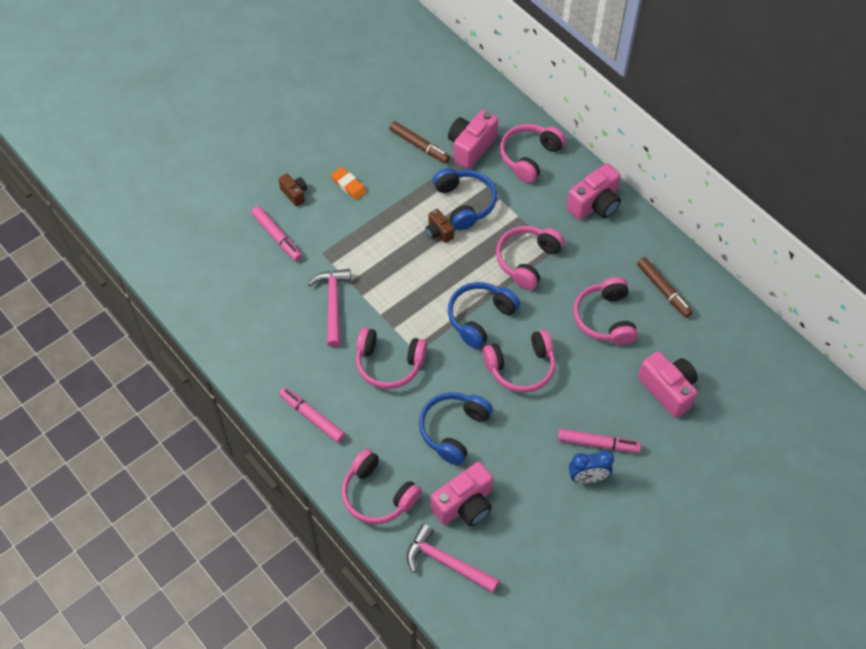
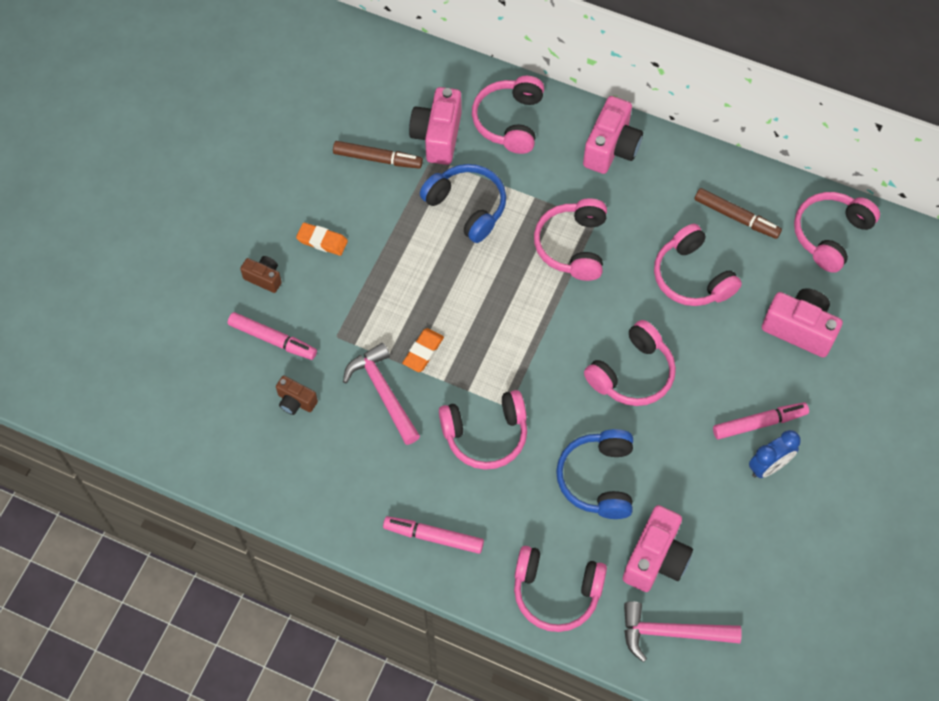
camera: 25 degrees left, 5 degrees up
(377, 288) = (423, 352): none -> orange eraser
(438, 232) = (456, 254): brown camera -> brown camera (296, 401)
(480, 318) = (557, 336): blue headphones -> none
(730, 332) = (830, 235): none -> pink headphones

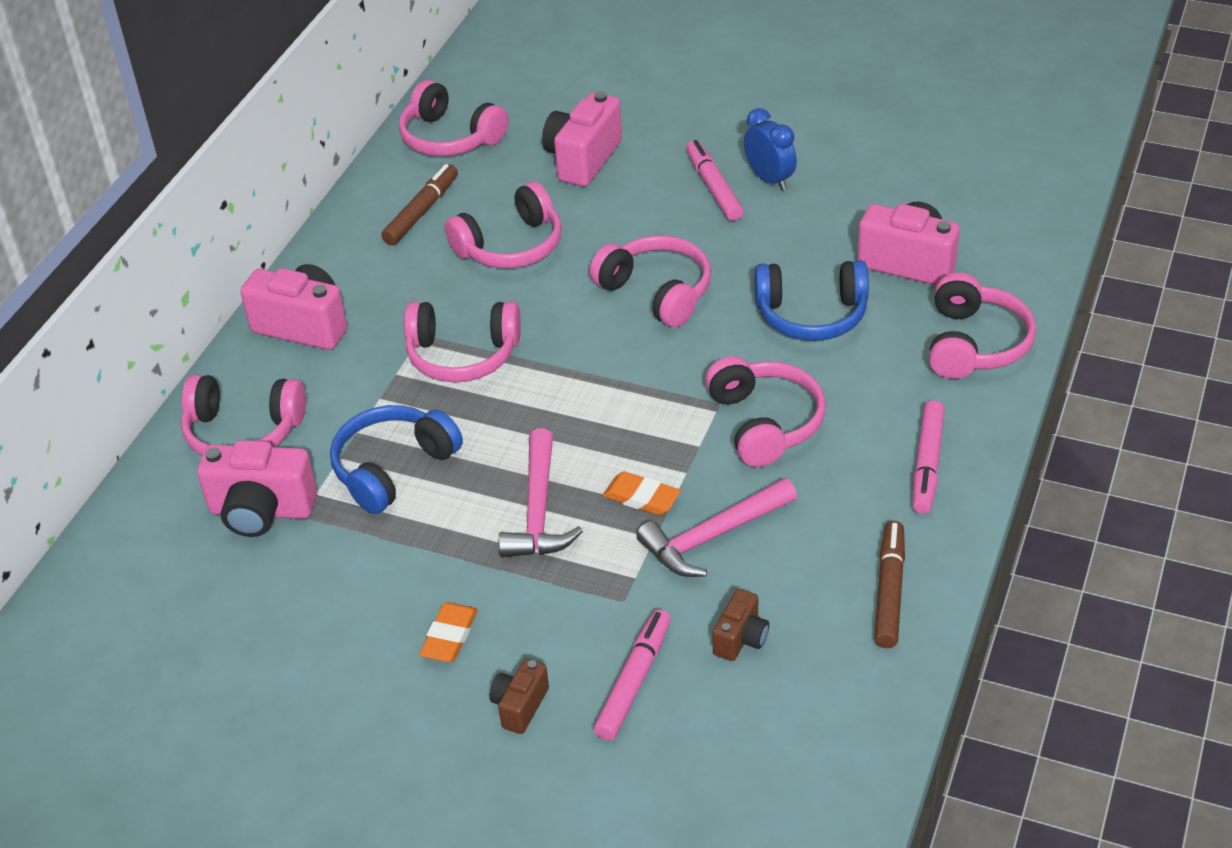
camera: 90 degrees left, 20 degrees down
(378, 159) = (296, 580): brown marker -> brown marker (889, 591)
(671, 632) = (999, 247): pink hammer -> pink hammer (538, 510)

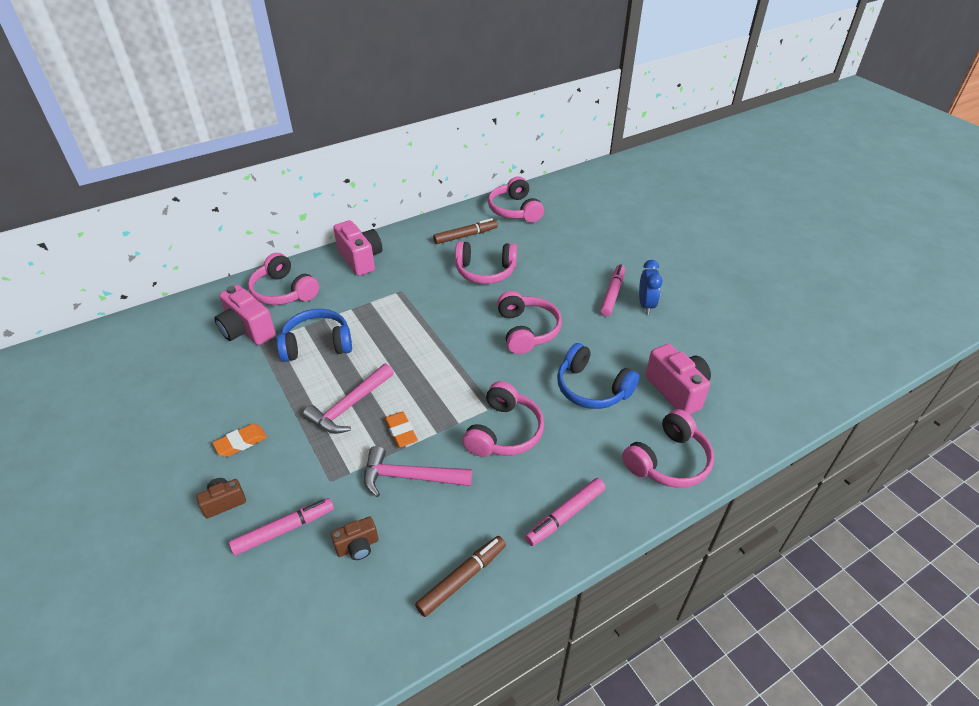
camera: 35 degrees right, 0 degrees up
(462, 355) = (406, 310): pink headphones -> none
(583, 159) = (563, 248): pink camera -> none

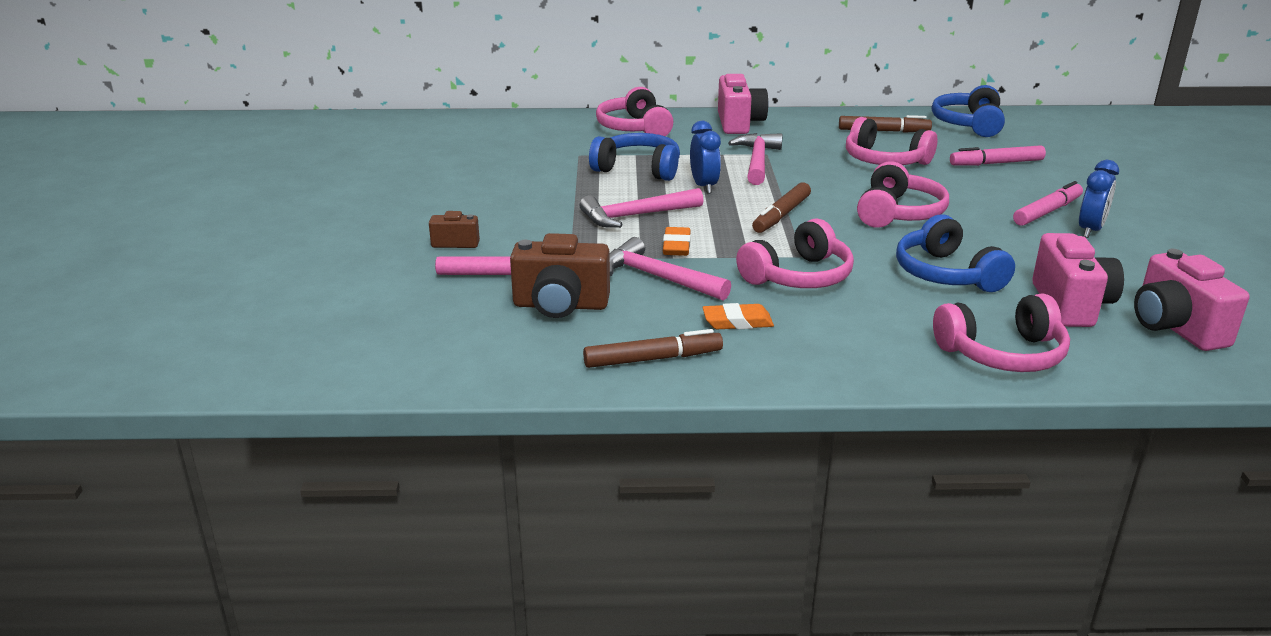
camera: 30 degrees right, 15 degrees down
(241, 442) = (505, 211): orange eraser -> orange eraser (737, 322)
(247, 330) = (574, 145): pink camera -> pink camera (1175, 328)
(357, 546) = (560, 305): brown camera -> brown camera, size x1.82
(379, 348) = (704, 186): none -> blue clock
(400, 302) = (757, 161): none -> pink hammer
(453, 363) = (781, 215): none -> brown marker
(515, 210) = (968, 124): pink headphones -> blue headphones
(565, 515) = (819, 353): pink marker -> pink marker (996, 163)

